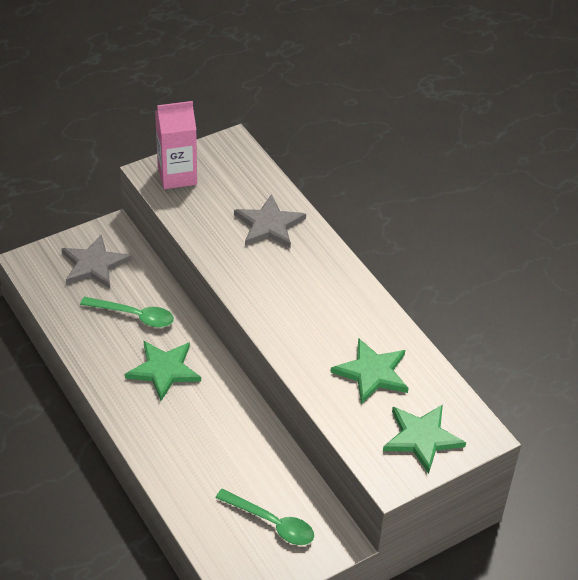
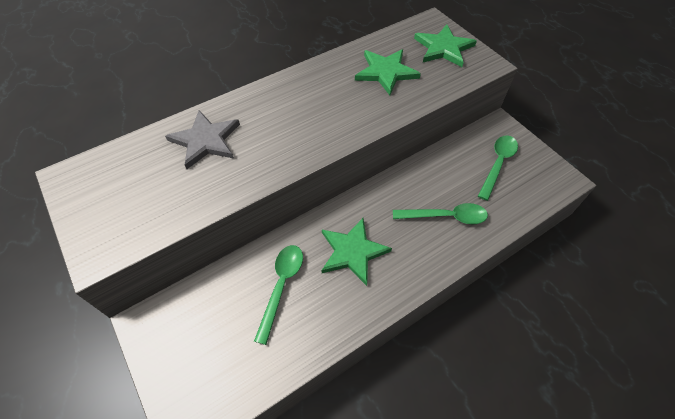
camera: 90 degrees left, 10 degrees up
(94, 264) = (200, 338): grey star -> none
(177, 176) = (111, 226): pink carton -> none
(198, 455) = (445, 216): none -> green spoon

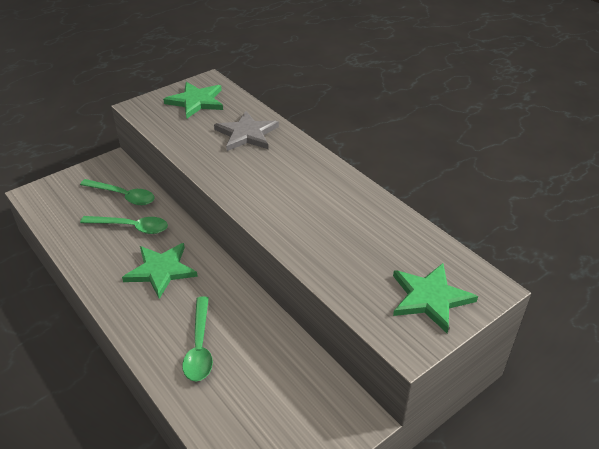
camera: 85 degrees right, 15 degrees down
(386, 72) = (365, 243): green star -> green star (196, 101)
(497, 164) = (283, 408): green spoon -> green spoon (123, 196)

